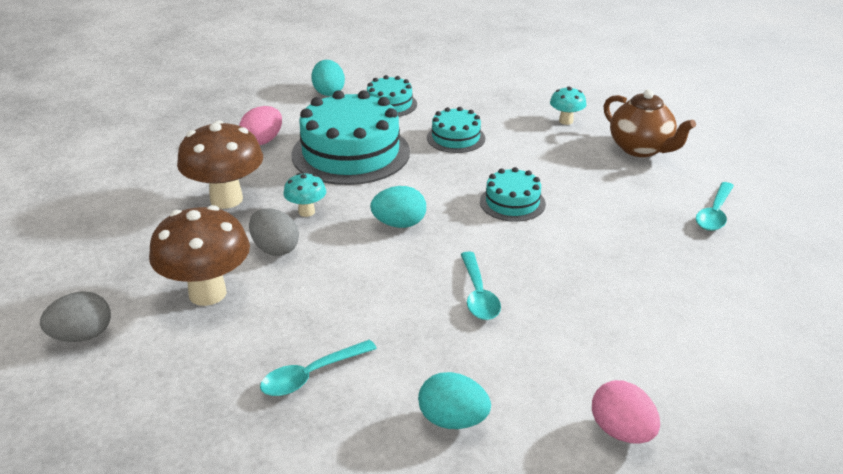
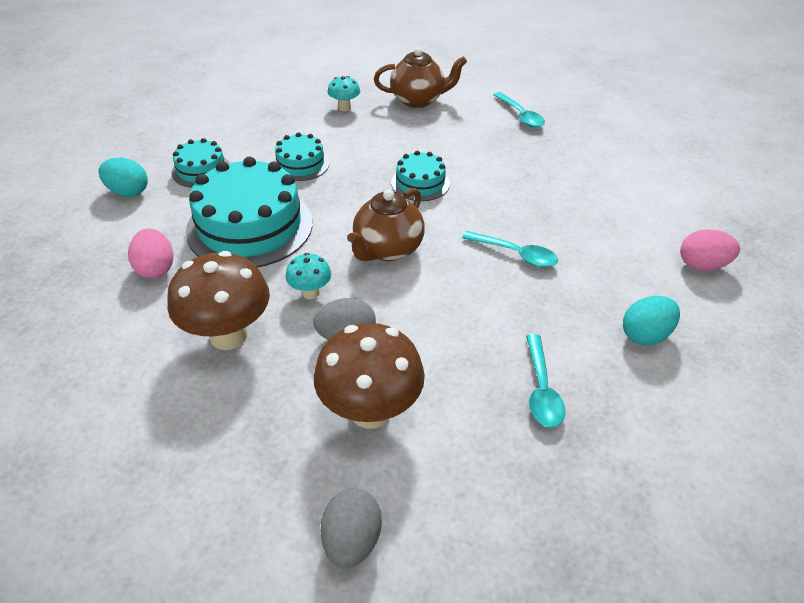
camera: 55 degrees left, 10 degrees up
(399, 224) = (387, 249): turquoise egg -> brown teapot

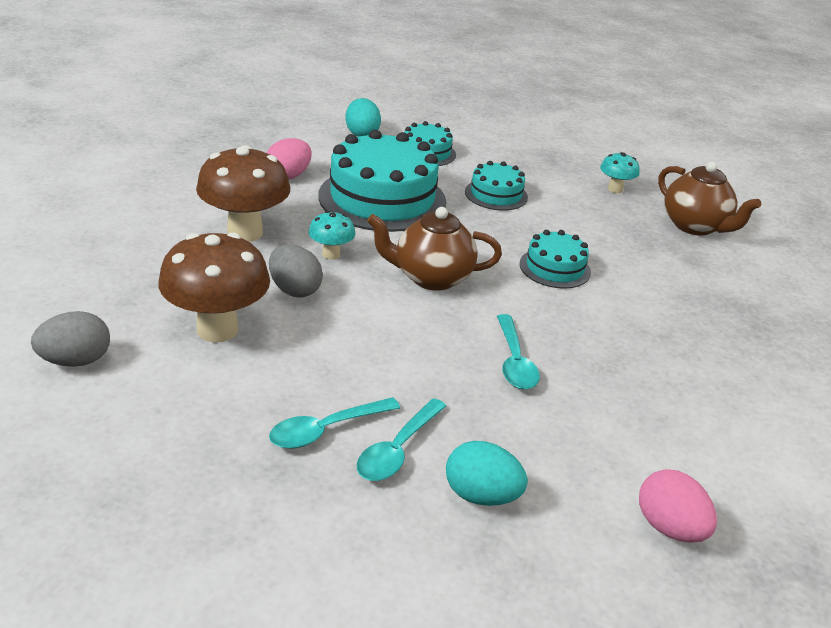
camera: 55 degrees right, 10 degrees down
(520, 115) = (774, 302): turquoise spoon -> turquoise spoon (397, 450)

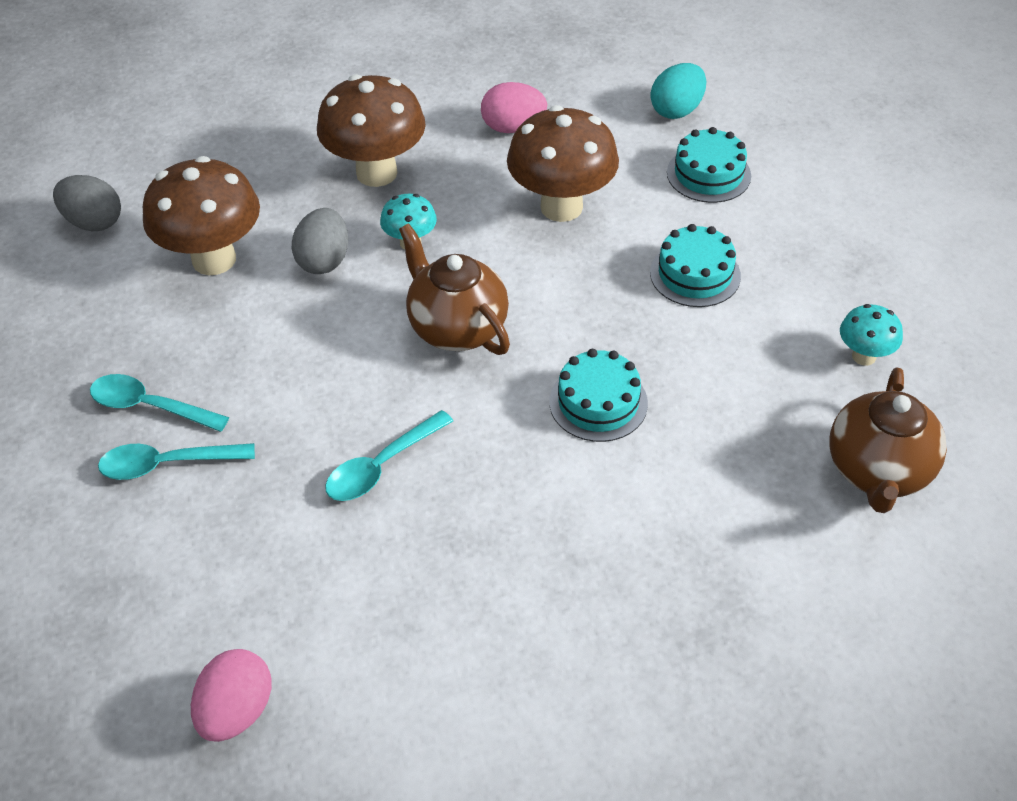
camera: 55 degrees right, 15 degrees up
(382, 198) = (561, 207): turquoise cake -> brown mushroom
(481, 495) = (158, 552): turquoise egg -> none

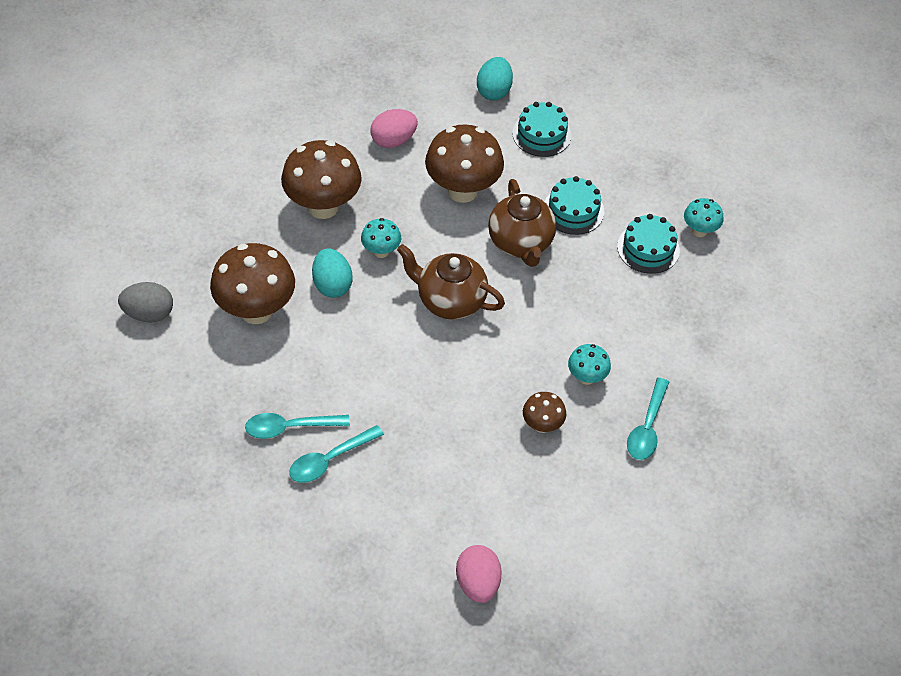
camera: 30 degrees left, 5 degrees up
(324, 260) = (332, 285): grey egg -> turquoise egg
(381, 466) = (463, 408): turquoise spoon -> turquoise spoon (647, 427)
(473, 530) = (542, 425): none -> brown mushroom
(578, 490) = (586, 377): none -> turquoise mushroom
(598, 402) = (565, 318): turquoise cake -> turquoise cake (648, 248)
(878, 472) = (743, 301): brown teapot -> brown teapot (521, 243)

